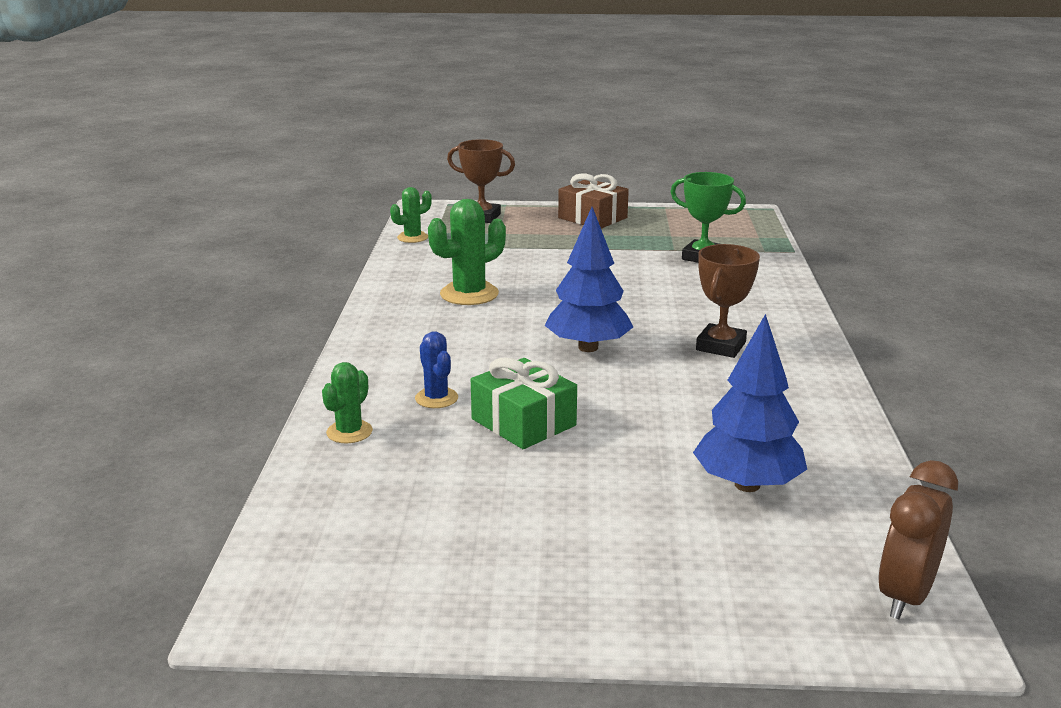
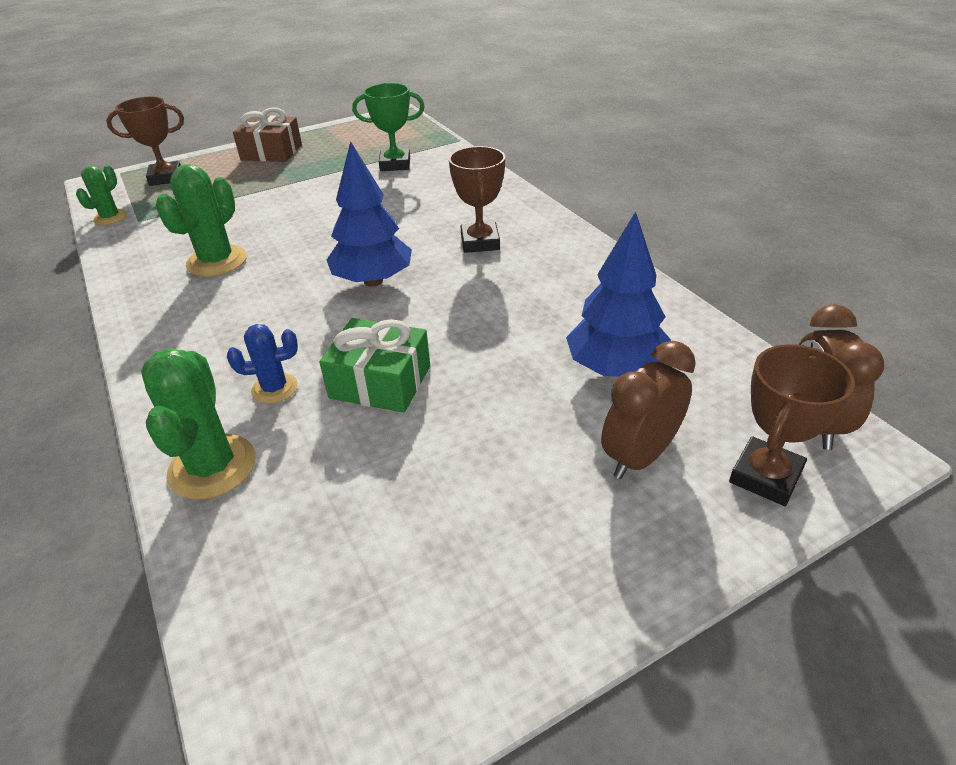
camera: 30 degrees left, 15 degrees up
(349, 432) = (212, 467): green cactus -> green cactus, size x1.66
(436, 398) = (274, 388): blue cactus -> blue cactus turned 45 degrees counterclockwise
(696, 553) = (639, 457): none -> brown clock
(803, 612) = (765, 476): none -> brown trophy

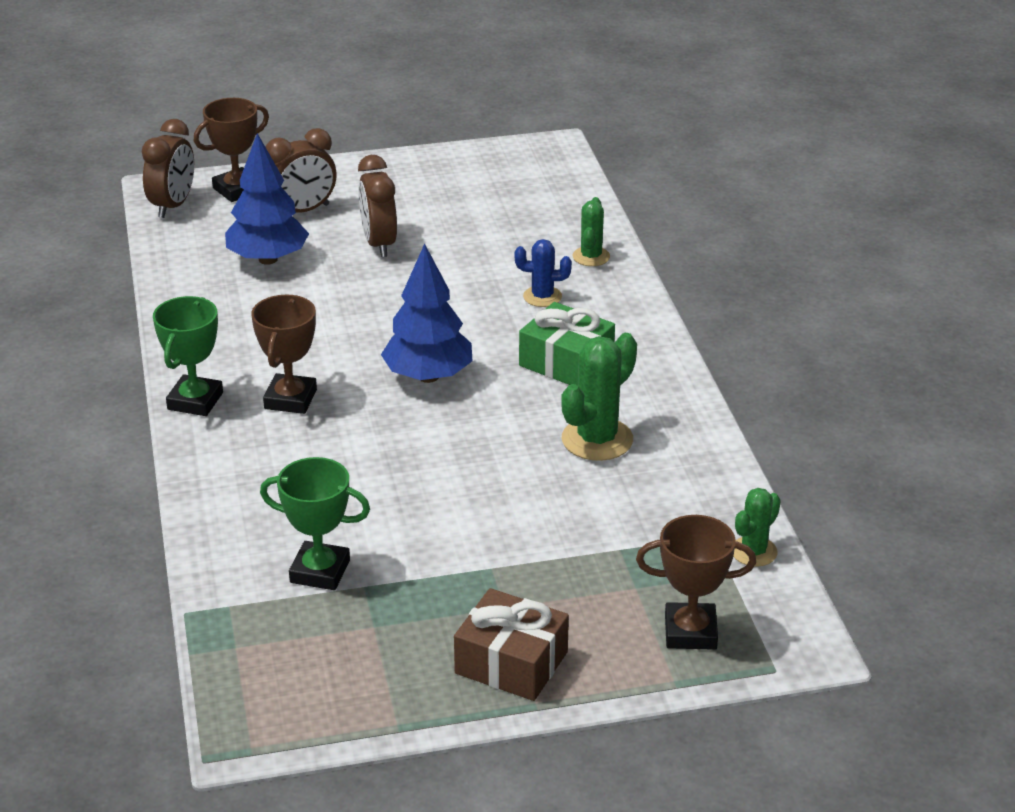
camera: 165 degrees left, 5 degrees down
(212, 467) = (591, 257): green cactus -> green cactus, size x0.60
(380, 382) = (455, 285): green gift -> green gift (566, 362)
(501, 422) = (379, 244): none -> brown clock
(553, 227) = (195, 401): none -> green trophy

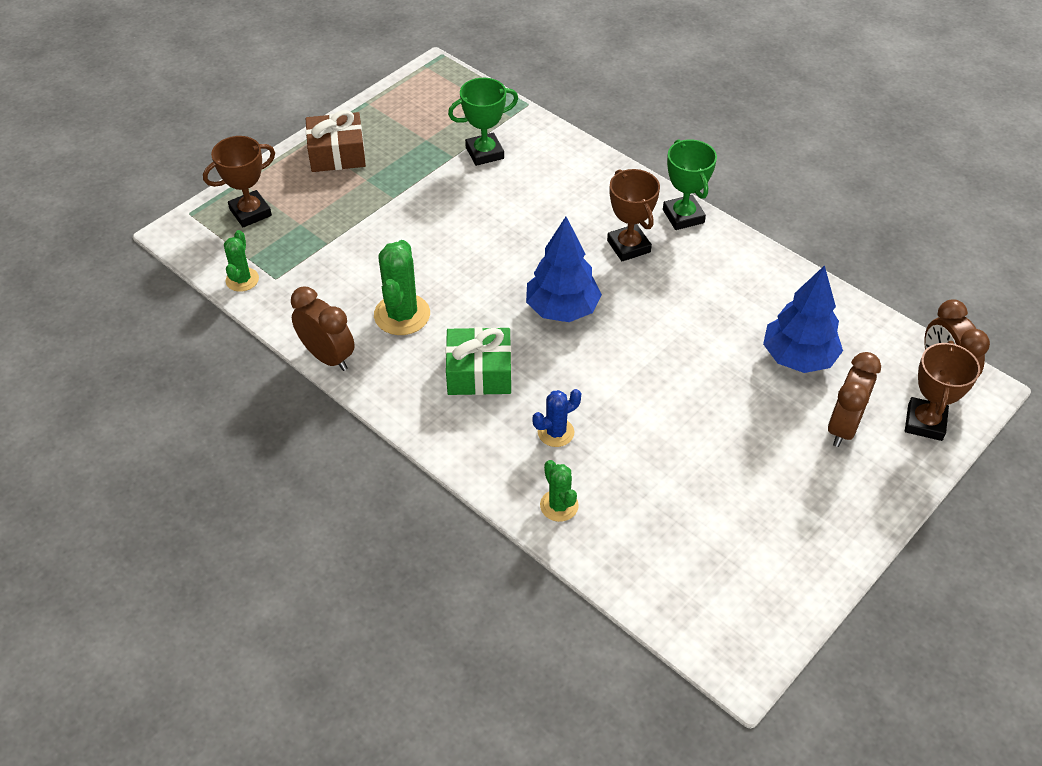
camera: 145 degrees right, 15 degrees up
(379, 244) = (739, 422): brown clock -> brown clock (327, 357)

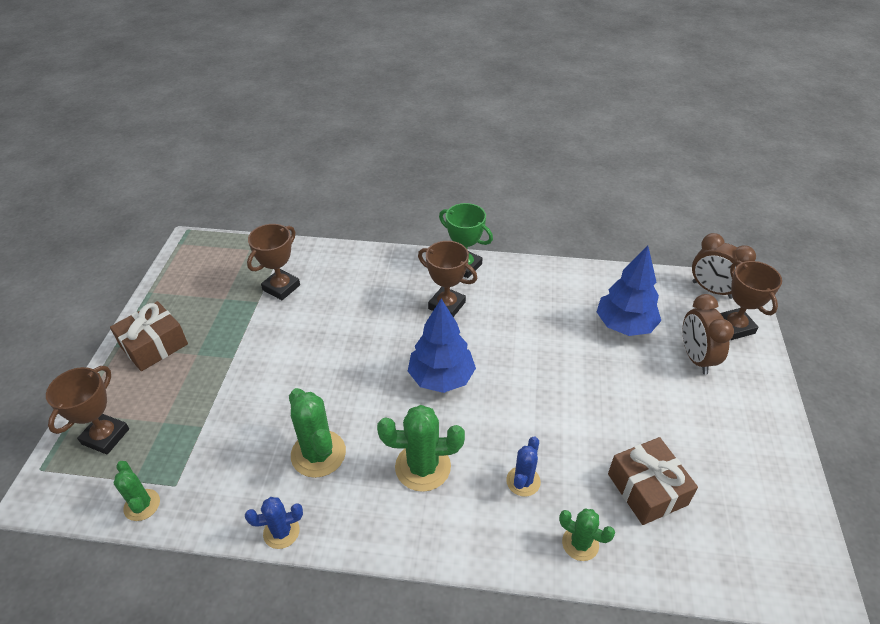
camera: 35 degrees left, 5 degrees down
(327, 357) = (281, 532): brown clock -> blue cactus
(479, 373) = (423, 467): green gift -> green cactus
(484, 153) = (281, 287): green trophy -> brown trophy
(664, 503) = (647, 489): none -> brown gift

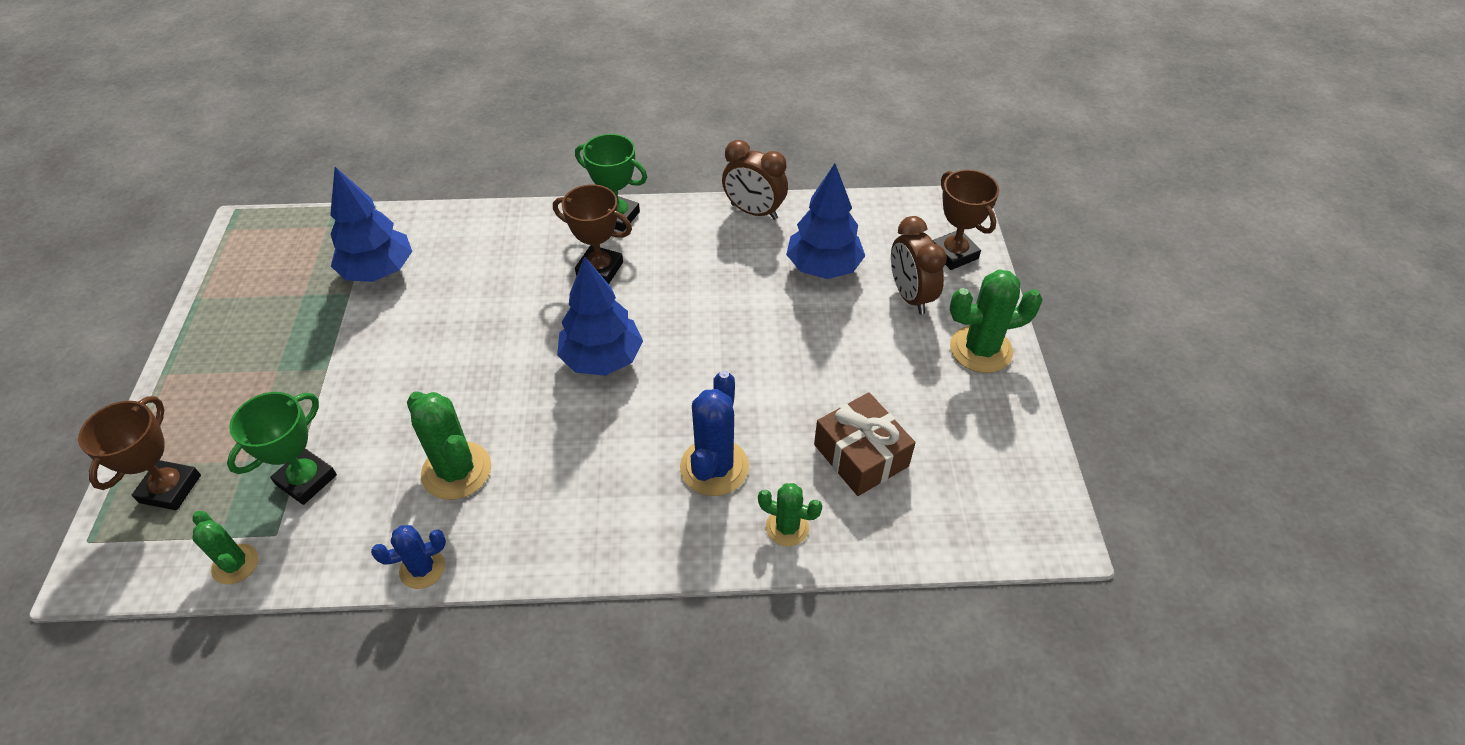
camera: 10 degrees left, 5 degrees up
(154, 345) = (216, 366): brown gift -> none
(205, 444) = (306, 480): none -> green trophy
(281, 287) = (378, 271): brown trophy -> blue tree
(423, 467) = (590, 468): green cactus -> green cactus (981, 349)
(523, 481) = (714, 467): blue cactus -> blue cactus, size x1.66
(712, 290) = (926, 212): brown clock -> brown clock (754, 211)

